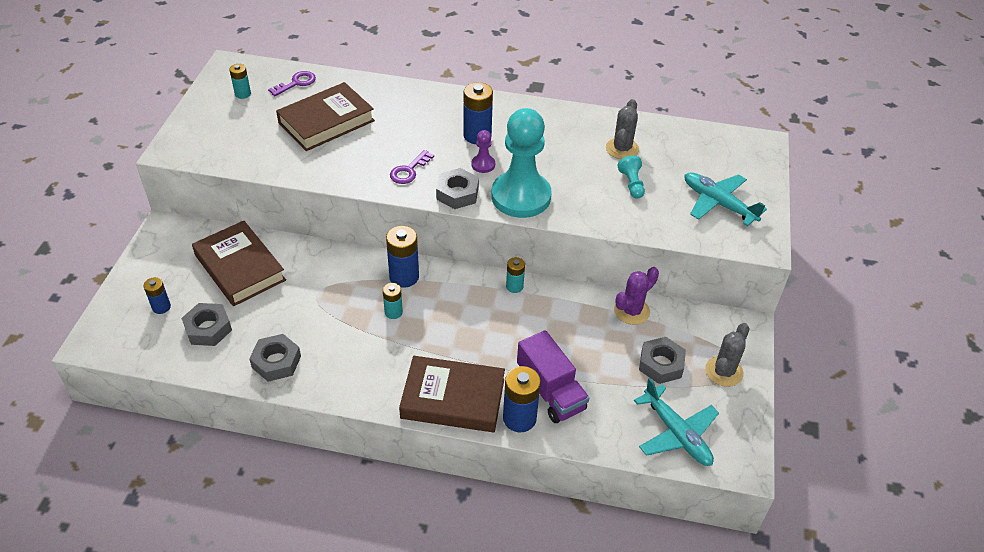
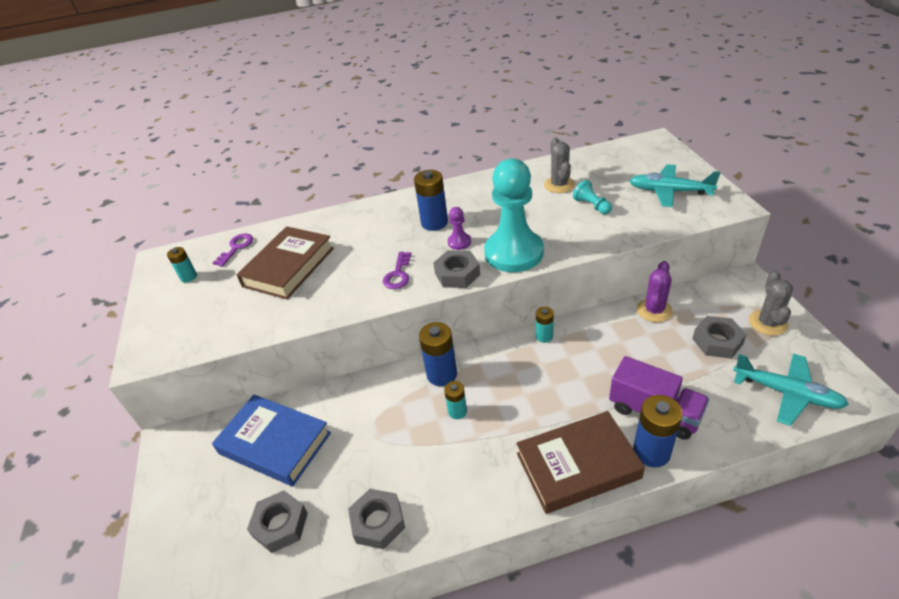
camera: 20 degrees left, 5 degrees down
(161, 307) = (212, 528): blue battery -> none
(240, 268) = (275, 443): brown book -> blue book

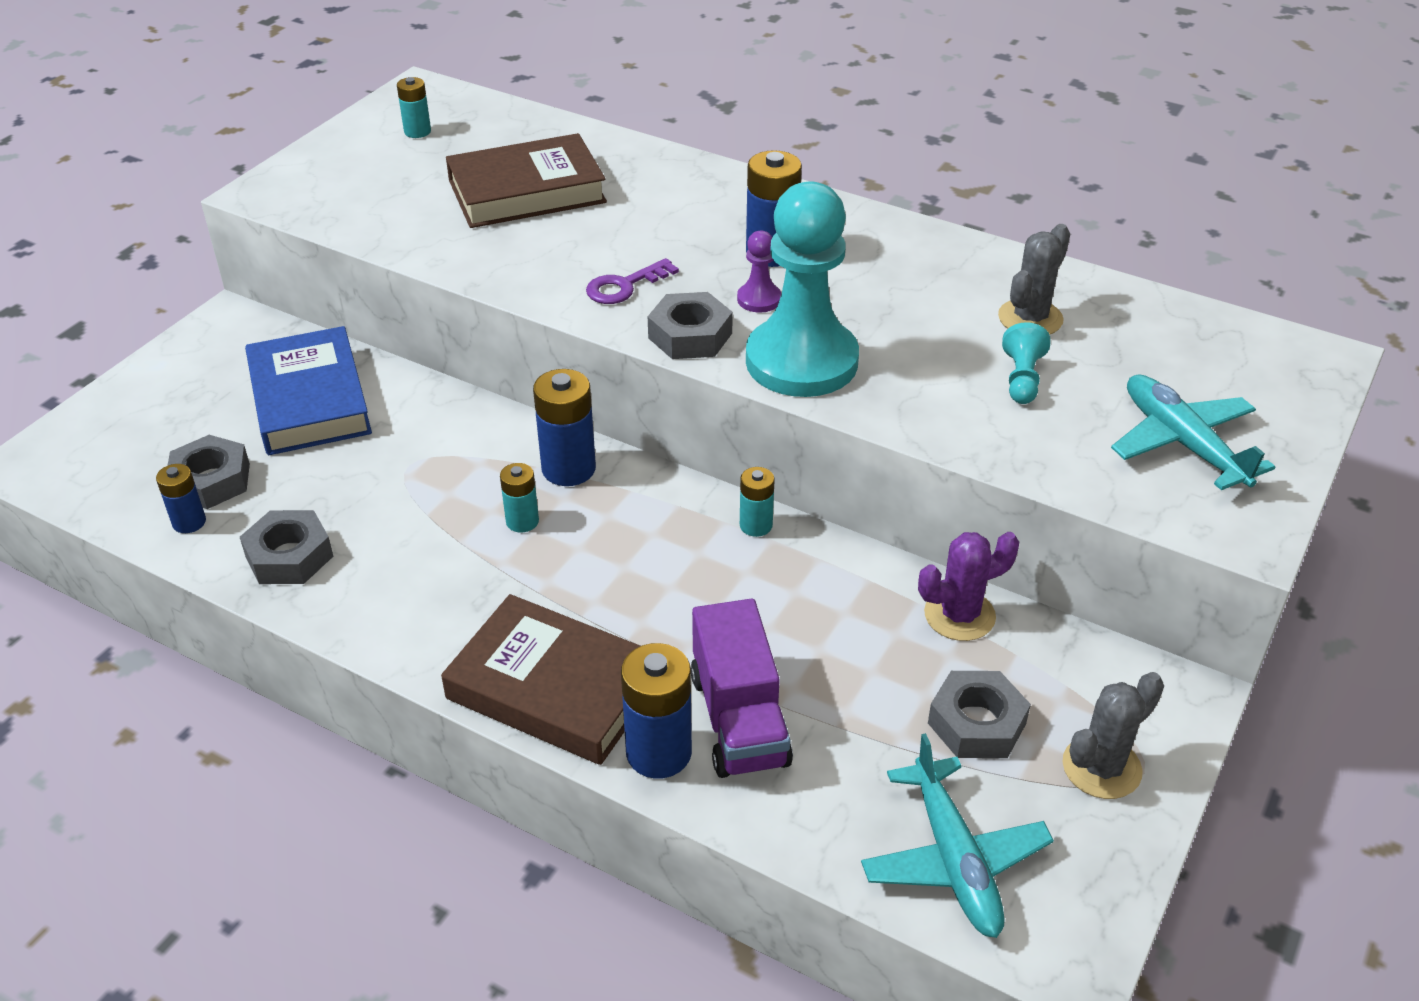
camera: 40 degrees right, 0 degrees up
(236, 248) = (509, 129): purple key -> none
(300, 555) = (189, 522): none -> blue battery

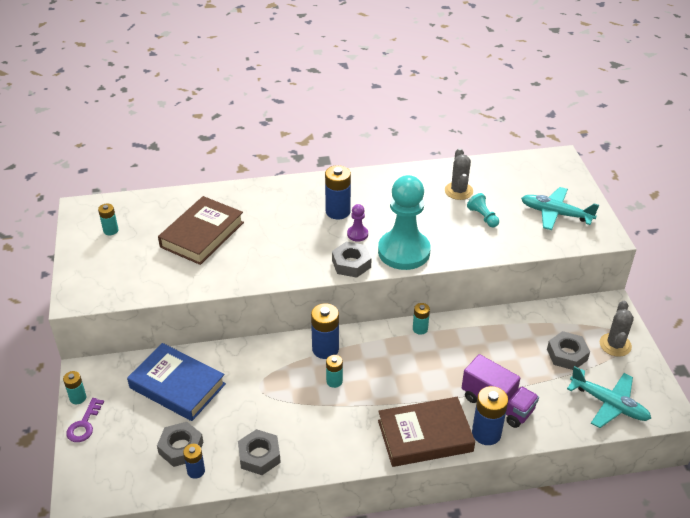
camera: 40 degrees left, 0 degrees up
(180, 345) = (78, 398): none -> turquoise battery
(625, 286) = (299, 256): purple key -> purple key (84, 424)
(959, 615) = (521, 320): purple cactus -> none

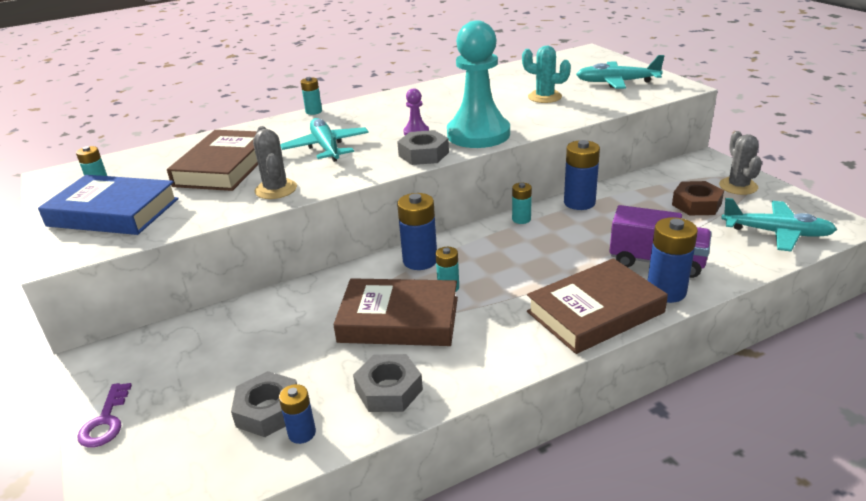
camera: 15 degrees left, 10 degrees down
(78, 398) = (89, 391): turquoise battery -> turquoise battery (313, 111)
(177, 386) = (238, 342): blue book -> blue book (113, 212)
(282, 233) = (326, 147): none -> turquoise plane
(288, 400) = (399, 319): none -> brown book
(338, 211) = (382, 121): blue battery -> blue battery (579, 202)
(458, 191) = (505, 86): grey cactus -> grey cactus (276, 189)
(483, 217) = (544, 97): turquoise pawn -> turquoise cactus
(567, 354) = (696, 204): grey nut -> brown nut

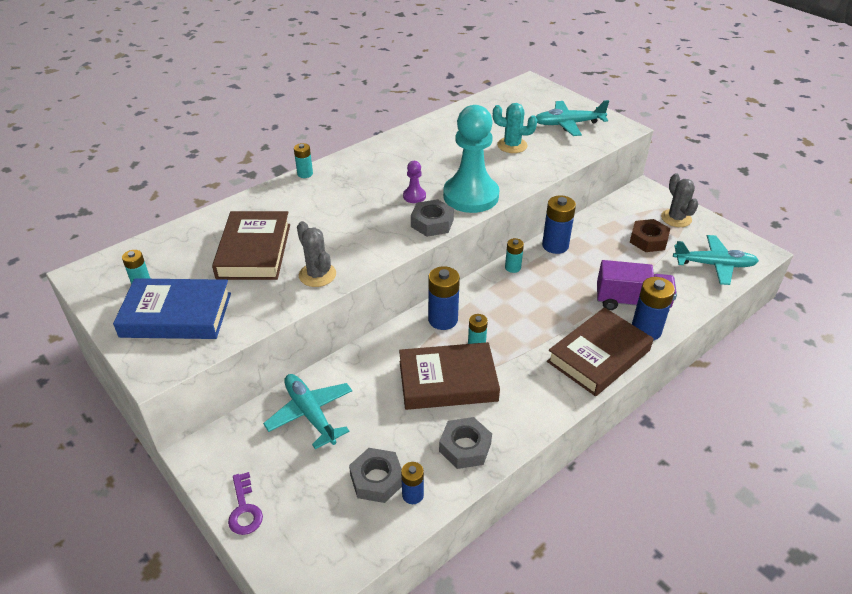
camera: 15 degrees left, 10 degrees up
(326, 147) = (339, 220): turquoise plane -> turquoise plane (310, 414)

